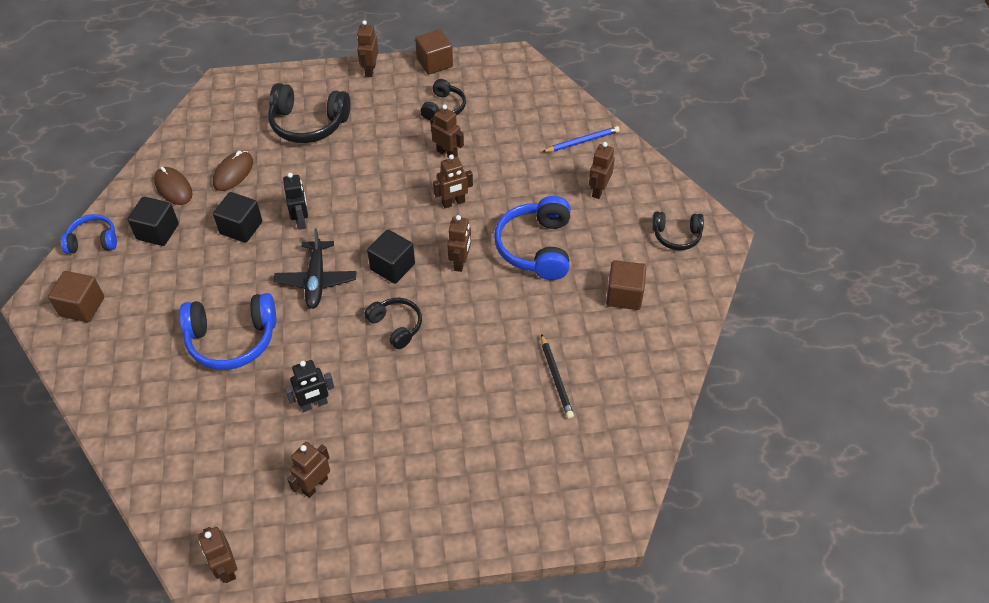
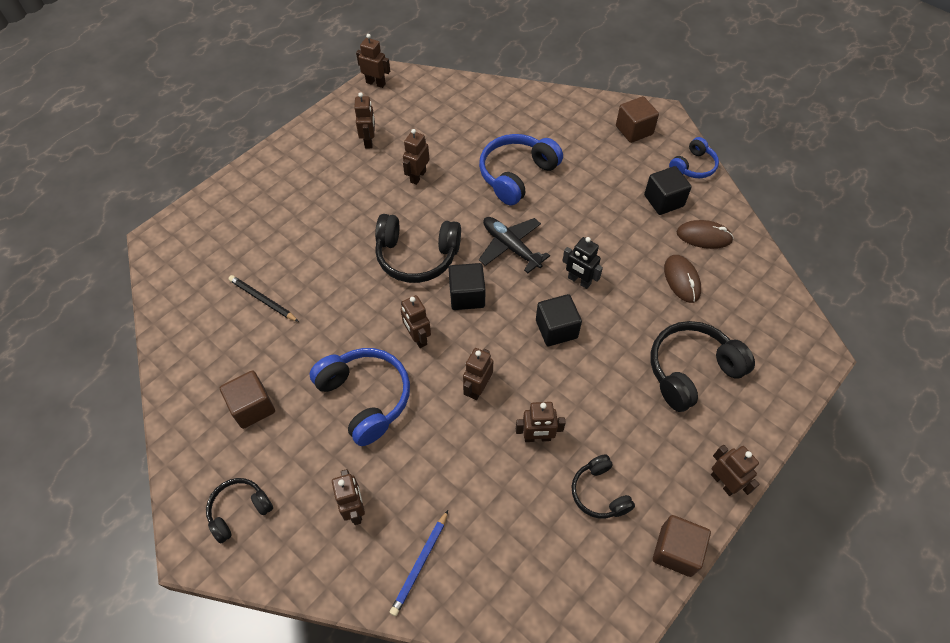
camera: 140 degrees right, 5 degrees up
(241, 228) = (613, 244): black cube -> black cube (556, 329)
(314, 404) = (418, 176): black robot -> brown robot
(396, 326) = (417, 256): black headphones -> black headphones, size x1.69

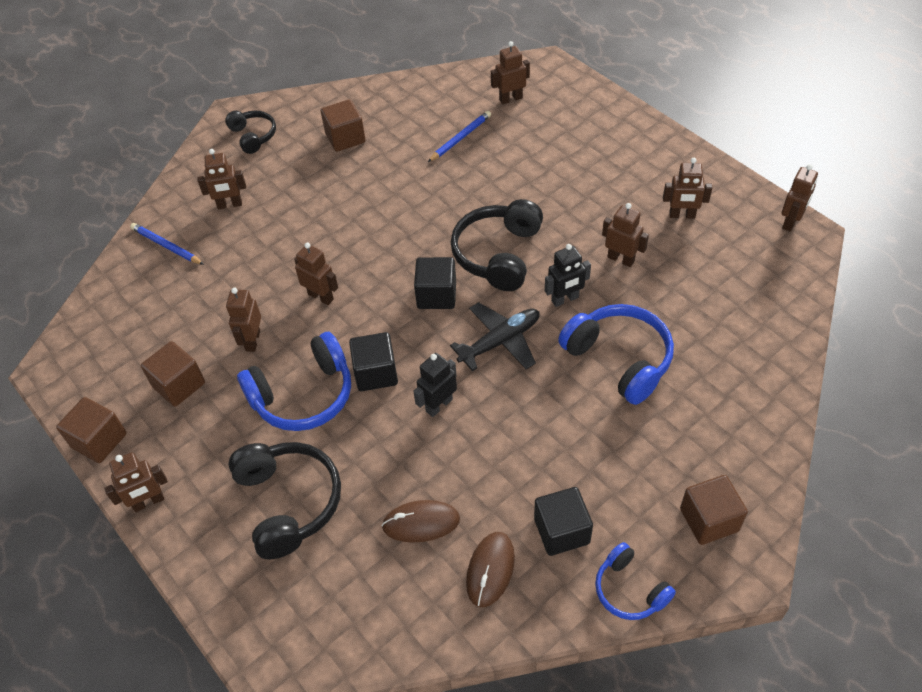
camera: 100 degrees right, 5 degrees down
(263, 300) = (460, 138): black pencil -> blue pencil
(365, 398) = (334, 212): blue headphones -> blue headphones (303, 395)
(417, 337) = (392, 251): brown robot -> brown robot (510, 99)
(463, 209) = (565, 299): none -> black robot
(599, 493) = (179, 385): black headphones -> brown cube

